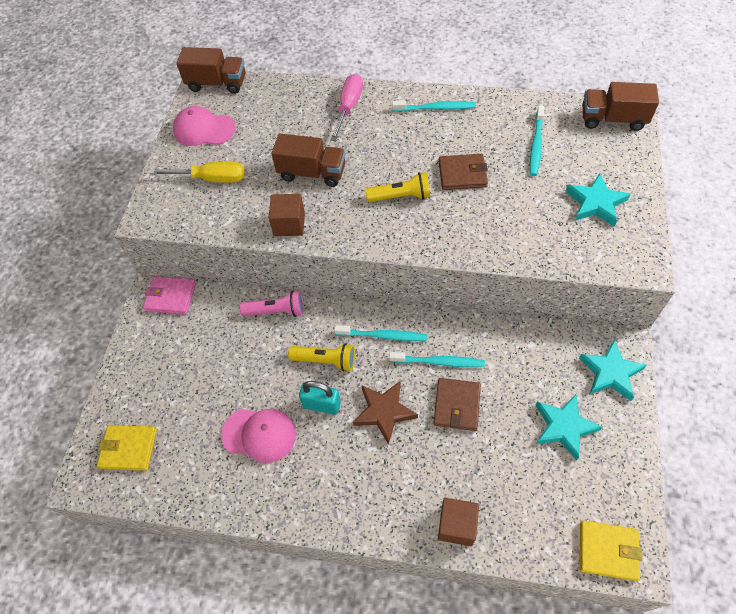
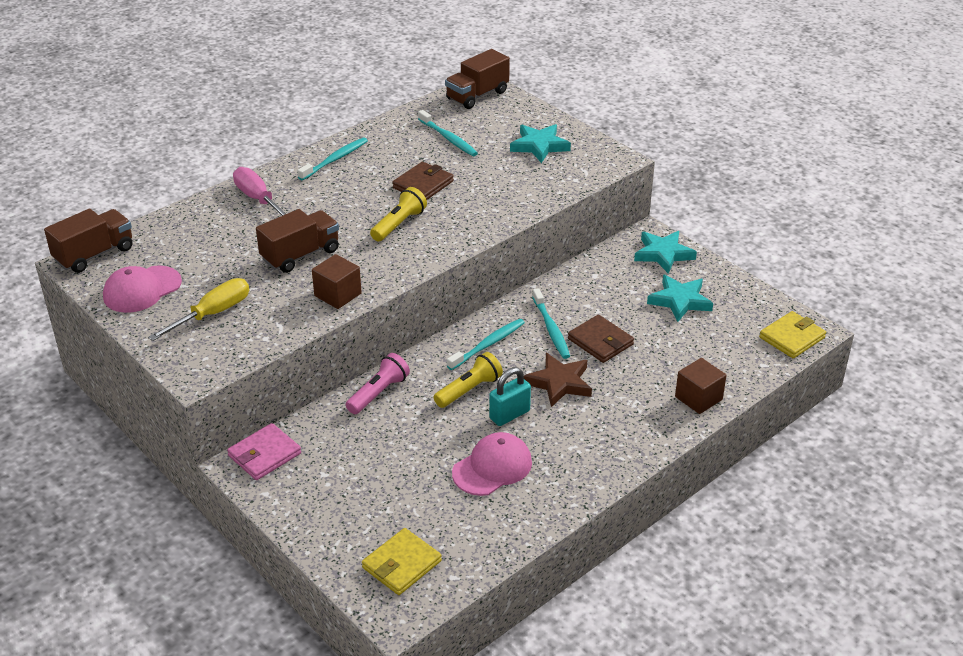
camera: 55 degrees left, 20 degrees down
(439, 362) = (551, 329): turquoise toothbrush -> turquoise toothbrush turned 120 degrees clockwise

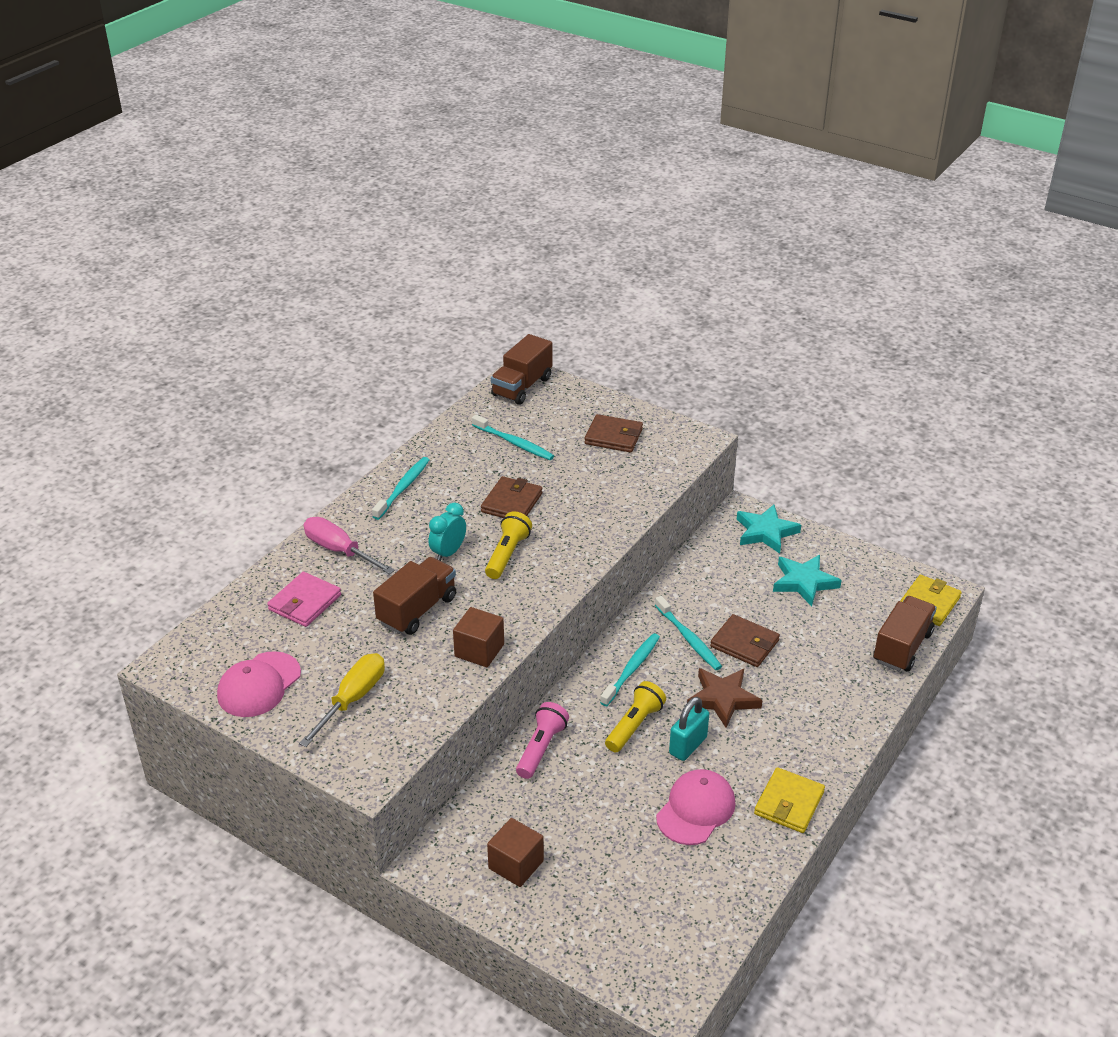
camera: 15 degrees left, 0 degrees up
(94, 254) = (183, 651): brown truck -> brown truck (902, 647)
(264, 454) = (449, 846): pink wallet -> pink wallet (305, 602)
(349, 215) = (448, 553): none -> turquoise clock
(401, 564) = (650, 941): yellow wallet -> yellow wallet (789, 803)
(539, 146) = (613, 436): turquoise star -> brown wallet
(698, 398) = (867, 688): brown cube -> brown cube (516, 864)

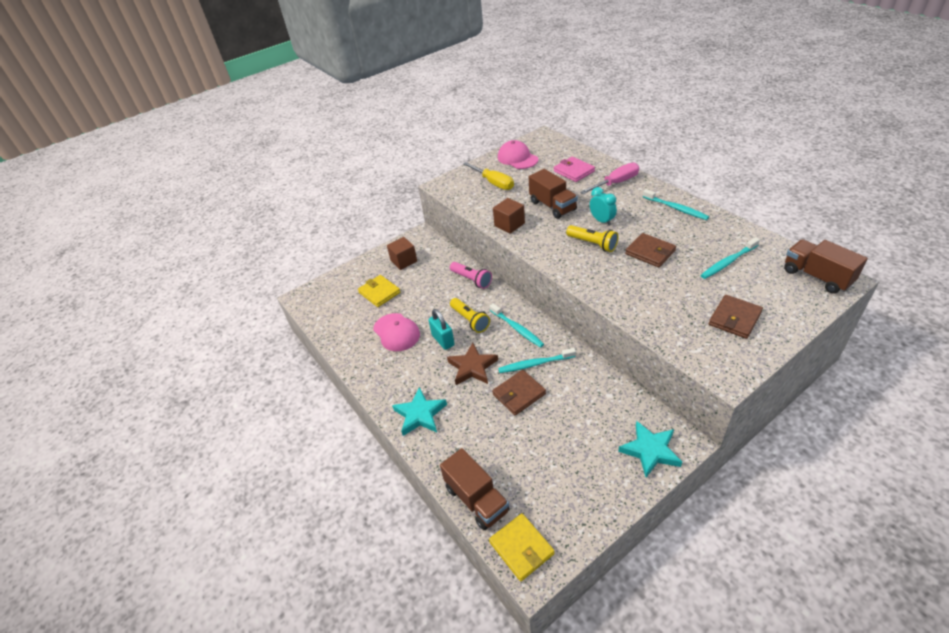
camera: 115 degrees right, 5 degrees up
(789, 803) = (376, 375): yellow wallet -> yellow wallet (379, 292)
(804, 582) = (576, 456): turquoise star -> turquoise star (420, 414)

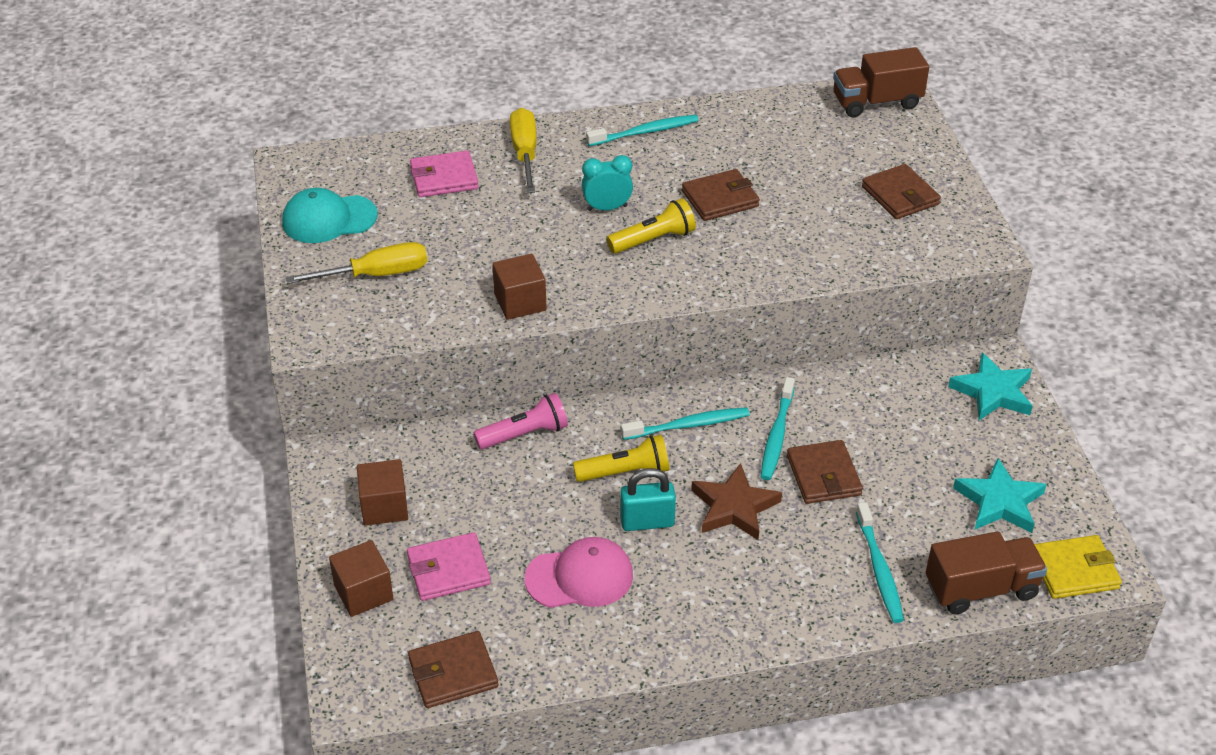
camera: 70 degrees left, 0 degrees up
(325, 317) = (453, 673): none -> brown wallet
(356, 276) = (363, 592): none -> brown cube
(379, 292) = (448, 570): yellow wallet -> pink wallet
(420, 414) = (791, 603): turquoise star -> turquoise star (999, 502)
(517, 158) = (329, 219): pink cap -> turquoise cap
(552, 206) = (517, 238): brown truck -> none
(616, 183) = (525, 153): pink screwdriver -> yellow screwdriver
(728, 262) = (796, 148): turquoise toothbrush -> turquoise toothbrush (879, 569)

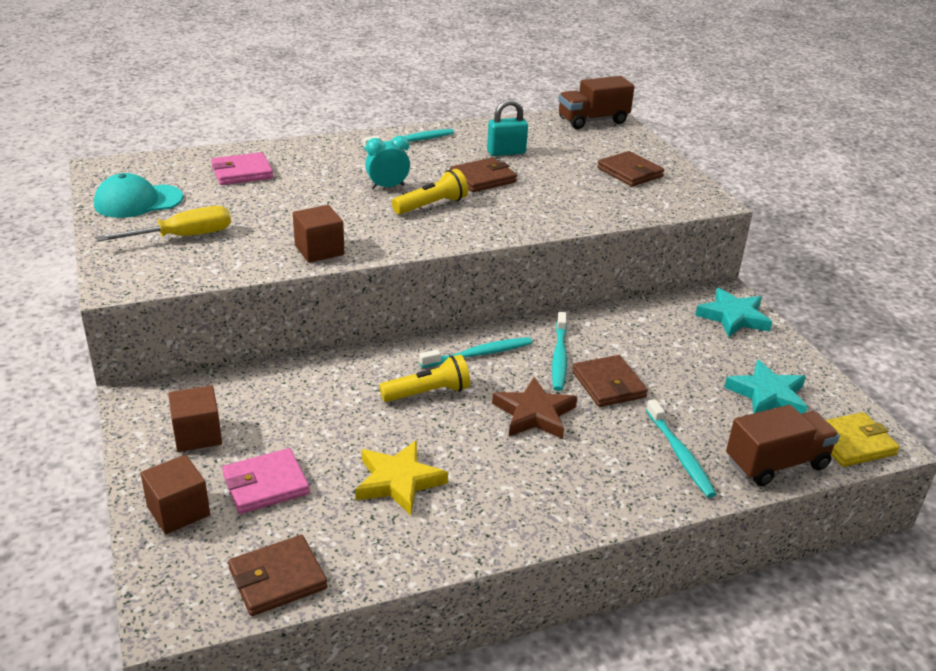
camera: 10 degrees left, 10 degrees down
(524, 434) = (330, 369): pink flashlight -> none
(525, 153) = (311, 156): yellow screwdriver -> none
(580, 577) = (398, 481): pink cap -> yellow star
(647, 522) = (455, 431): turquoise padlock -> turquoise padlock (506, 152)

